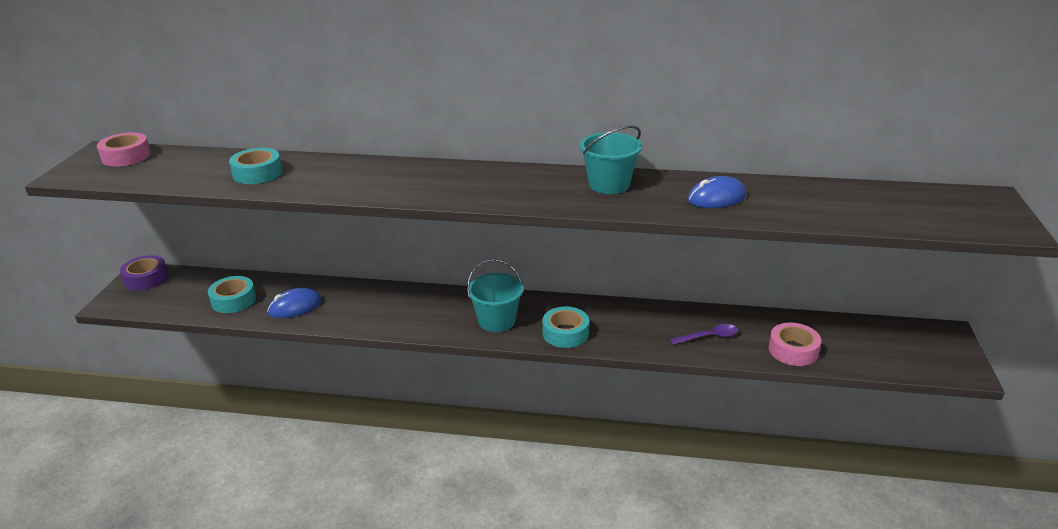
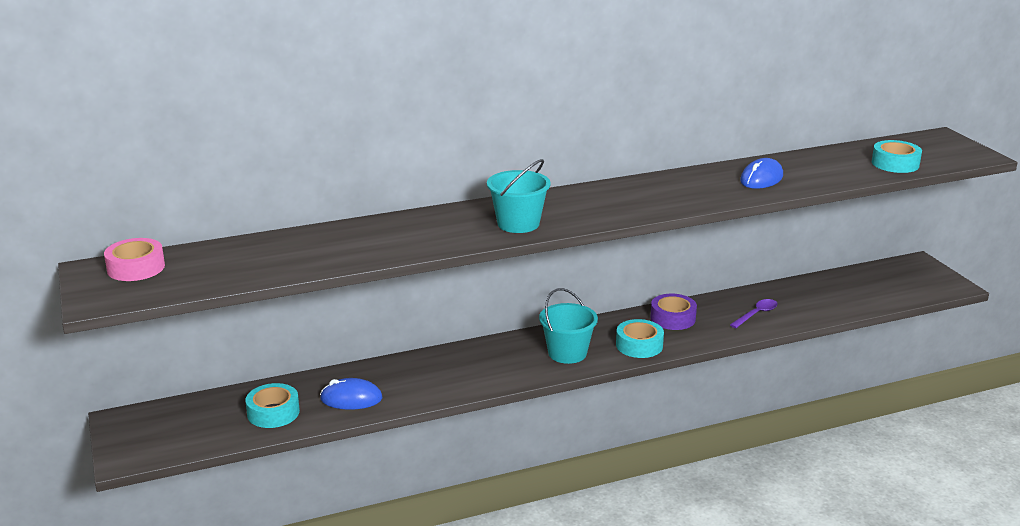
camera: 30 degrees left, 5 degrees down
(146, 278) = (134, 423): purple tape -> purple tape (673, 318)
(257, 173) = (321, 250): turquoise tape -> turquoise tape (895, 163)
(295, 307) = (351, 399): blue mouse -> blue mouse turned 60 degrees clockwise
(609, 184) = (665, 187): turquoise bucket -> turquoise bucket (518, 224)
(793, 350) = (827, 306): pink tape -> none

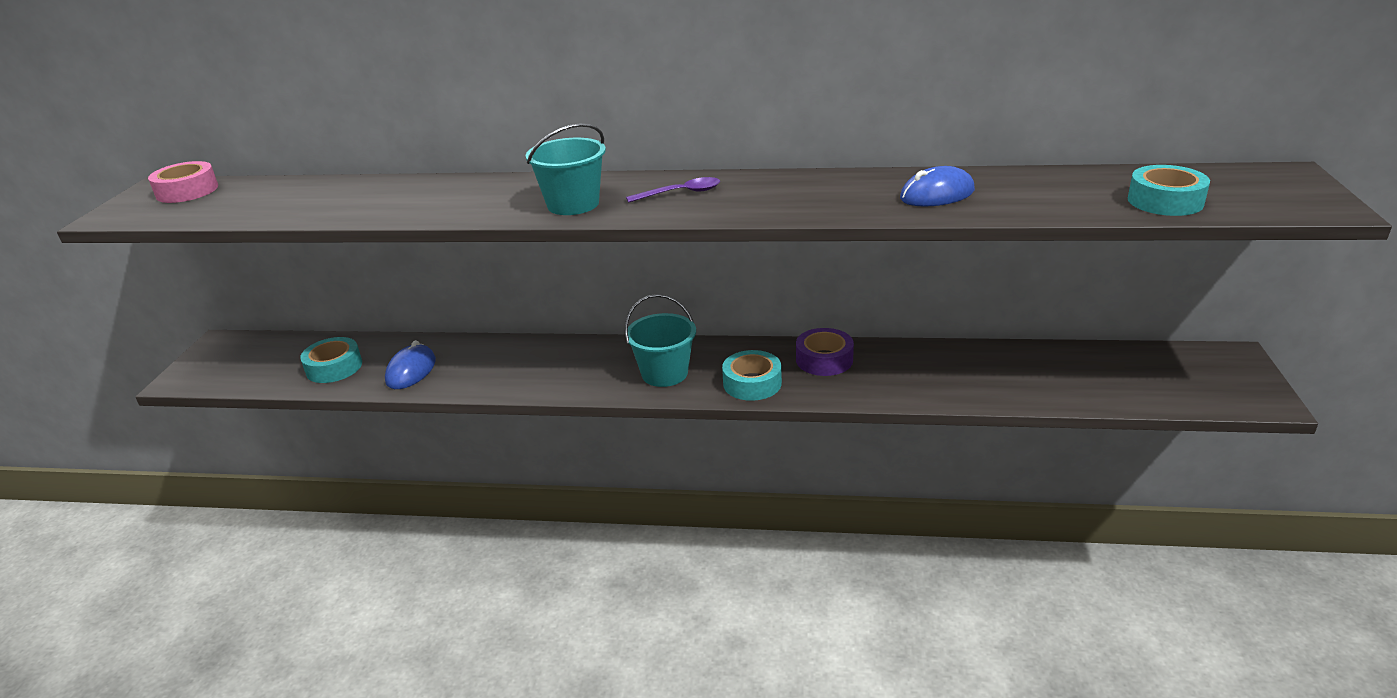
camera: 30 degrees right, 5 degrees up
(351, 399) = (411, 371): blue mouse -> blue mouse turned 75 degrees clockwise
(756, 314) = (933, 378): purple spoon -> purple spoon (680, 193)

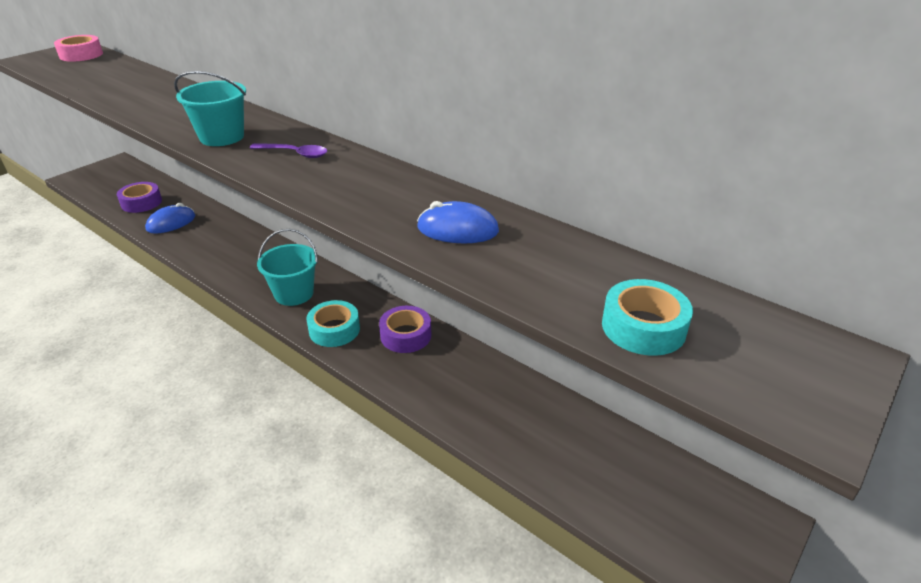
camera: 30 degrees right, 5 degrees up
(334, 367) = (141, 203): turquoise tape -> purple tape

